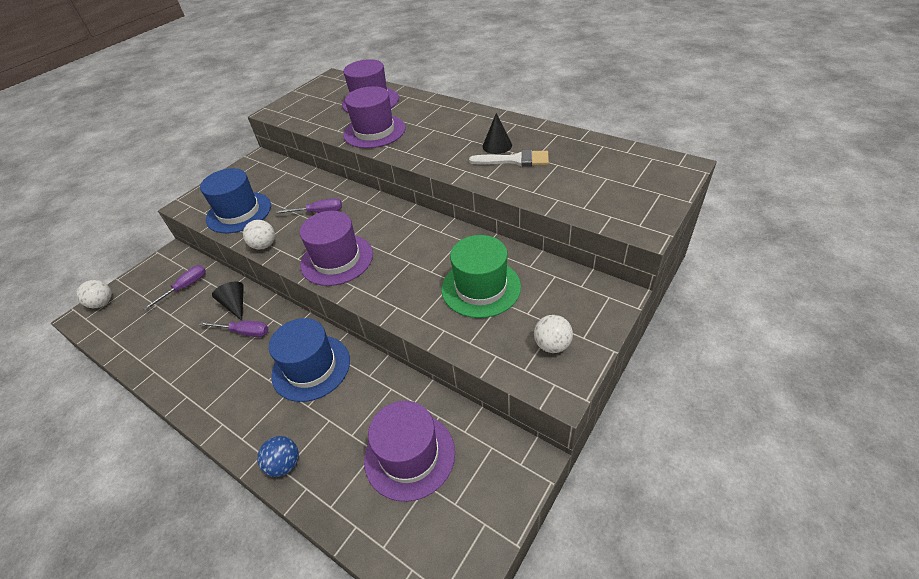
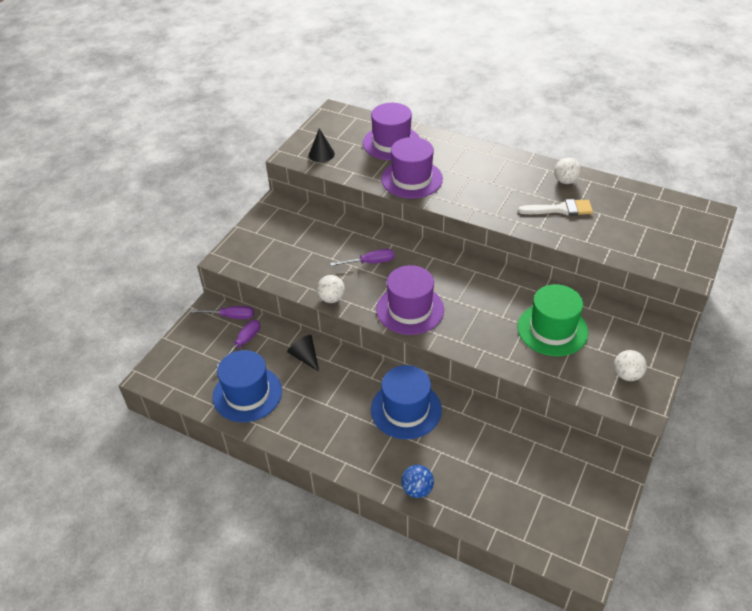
camera: 10 degrees left, 0 degrees up
(102, 303) = (164, 363): white ball -> white ball (565, 181)
(239, 212) = (287, 265): blue hat -> blue hat (247, 394)
(244, 332) = (327, 382): purple screwdriver -> purple screwdriver (231, 316)
(409, 455) = (521, 473): purple hat -> none
(497, 145) = (538, 194): black cone -> black cone (321, 154)

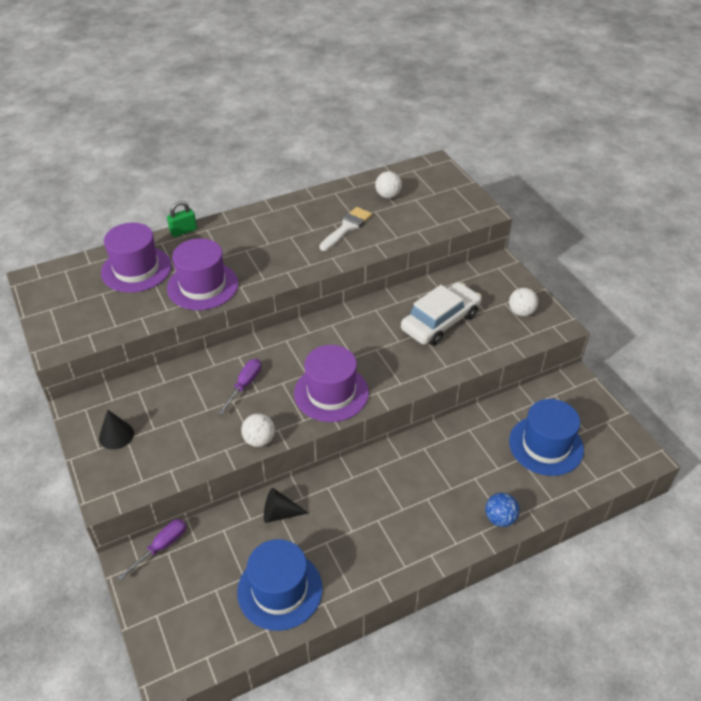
camera: 55 degrees left, 0 degrees up
(244, 342) = (209, 555): purple screwdriver -> none
(321, 154) = (85, 324): black cone -> black cone (116, 435)
(406, 409) = (410, 474): blue hat -> blue hat (546, 445)
(452, 139) = (183, 231): none -> green padlock
(552, 329) = (440, 321): green hat -> white car
(565, 181) = (319, 205): white ball -> white ball (388, 195)

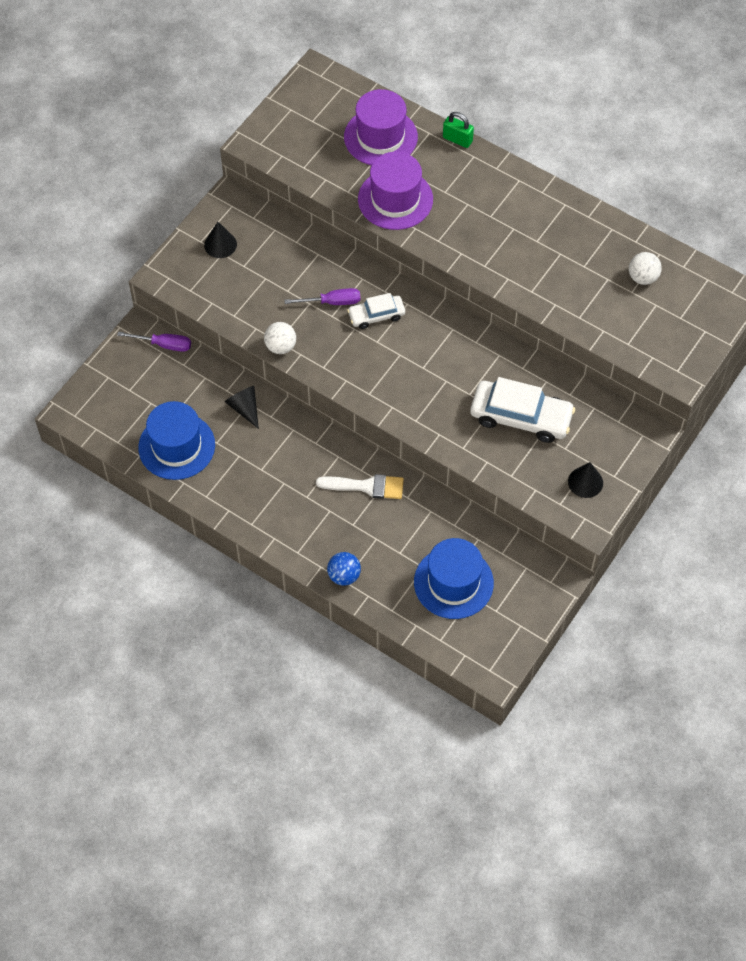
camera: 60 degrees right, 15 degrees up
(281, 363) = (376, 315): none -> white car
(331, 393) = (367, 372): purple hat -> none
(347, 227) = (562, 268): white brush -> white brush (366, 486)
(521, 312) = (585, 482): white ball -> black cone

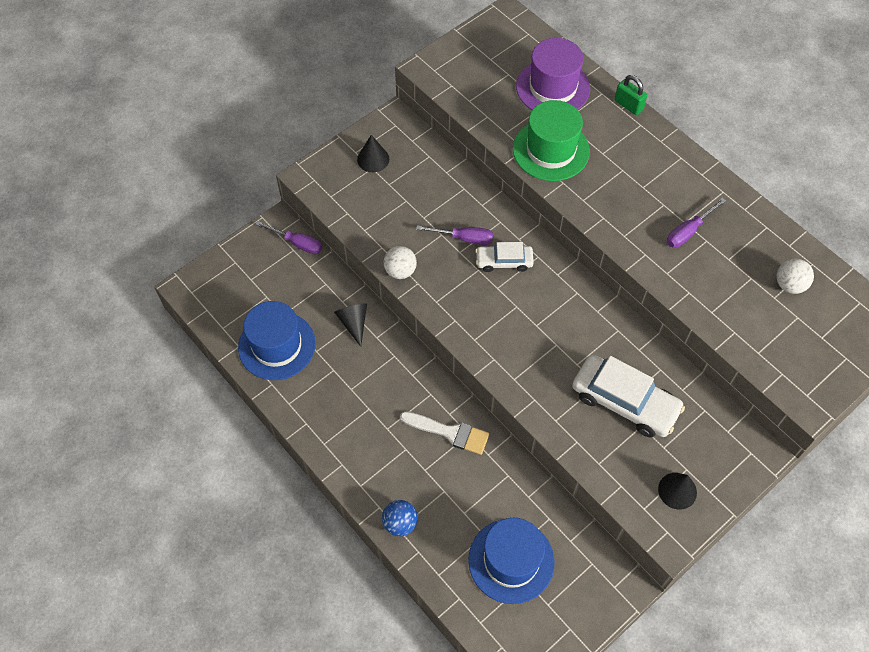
camera: 15 degrees right, 0 degrees up
(395, 199) = (551, 150): purple hat -> green hat
(542, 249) = (688, 231): none -> purple screwdriver

